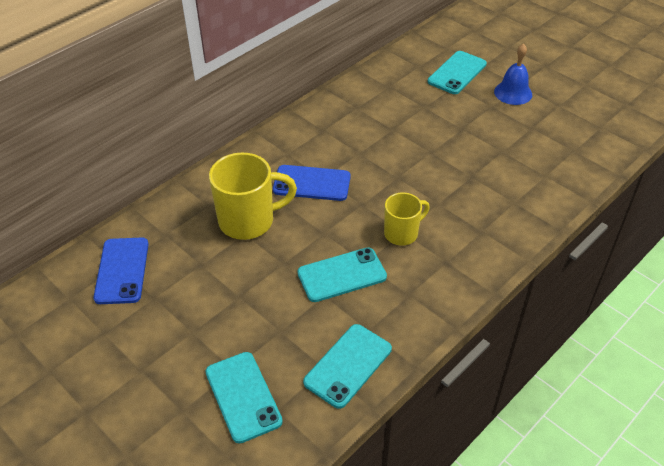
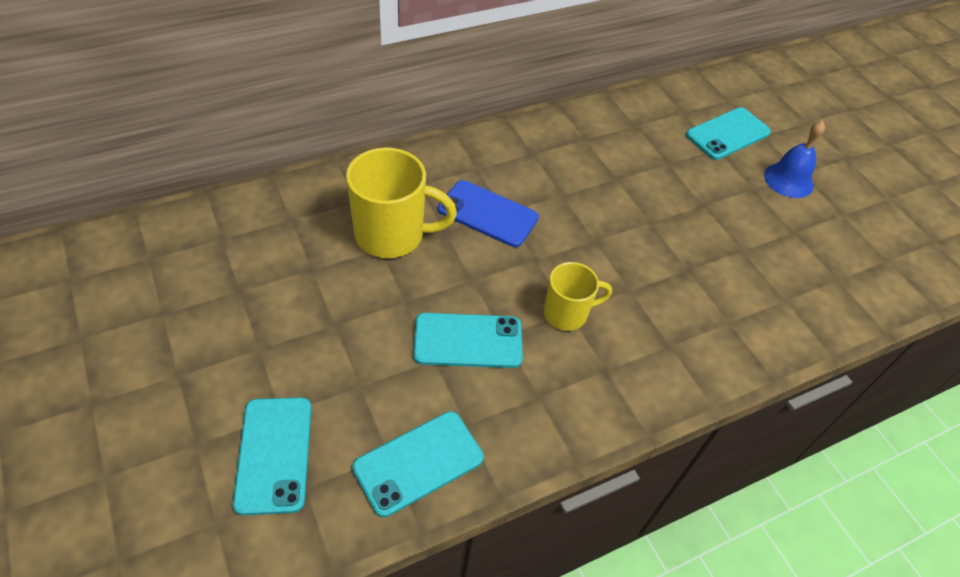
camera: 15 degrees right, 5 degrees up
(122, 270) = (221, 246): blue phone -> none

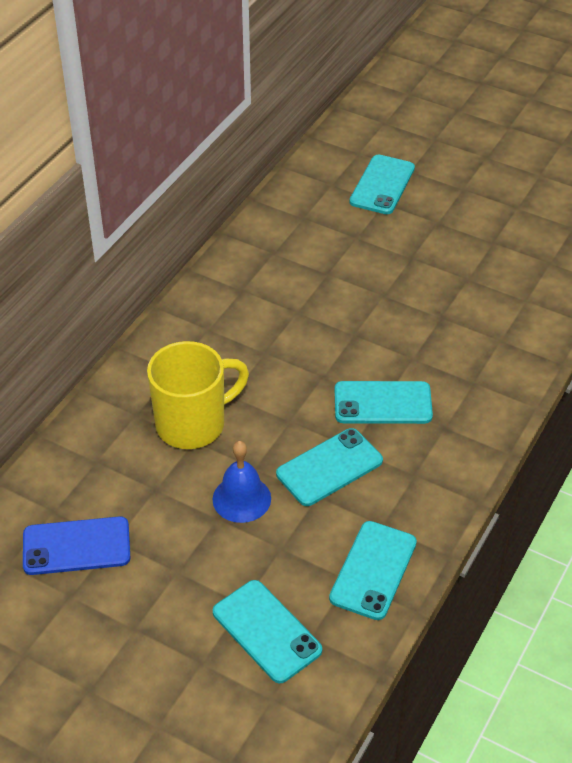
camera: 30 degrees left, 5 degrees down
(488, 214) = (253, 362): blue phone -> blue phone (76, 546)
(567, 313) = (383, 403): yellow mug -> turquoise phone
(788, 180) = (458, 200): blue bell -> blue bell (241, 498)

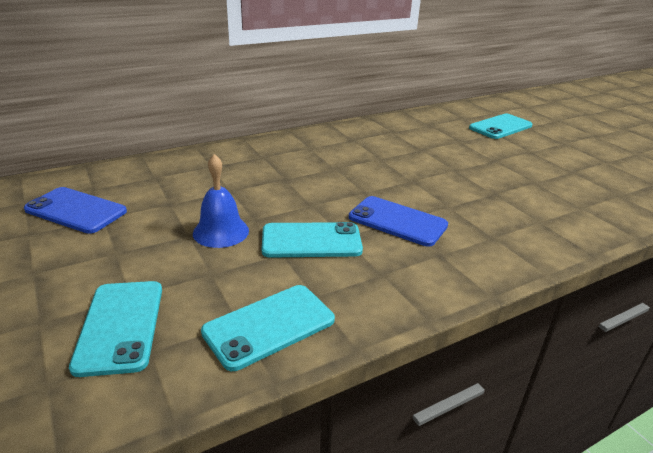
camera: 30 degrees right, 15 degrees down
(193, 424) = (241, 183): yellow mug -> none
(383, 403) = (397, 221): turquoise phone -> blue phone

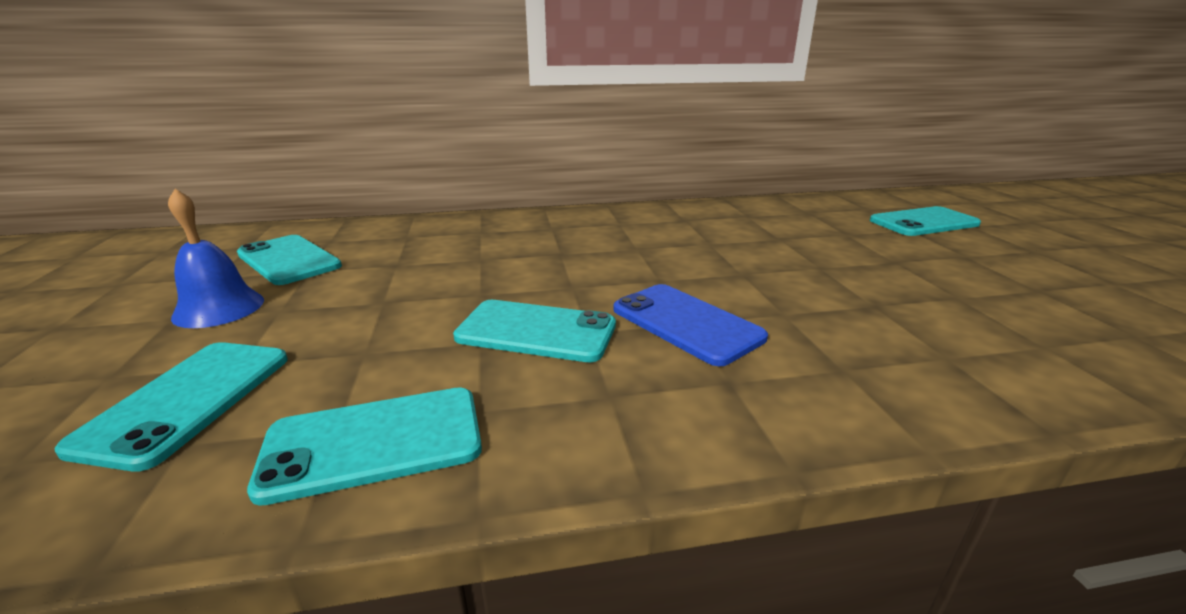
camera: 20 degrees right, 5 degrees down
(76, 210) = (288, 260): blue phone -> turquoise phone
(221, 232) = (426, 303): blue bell -> blue bell (219, 308)

